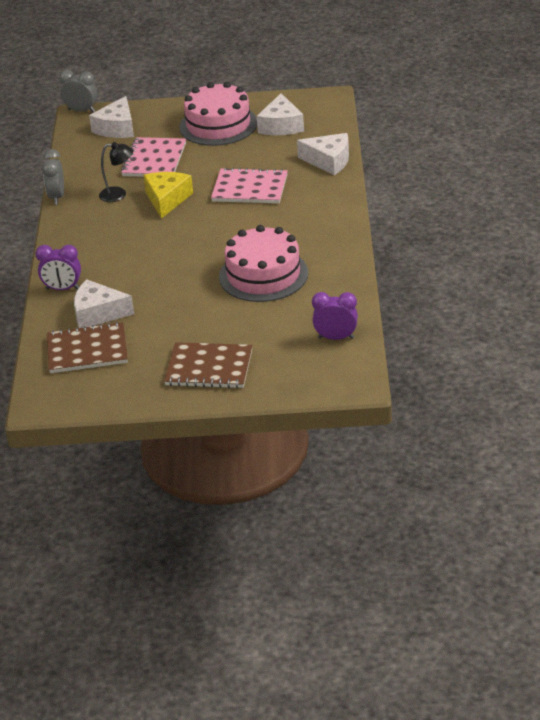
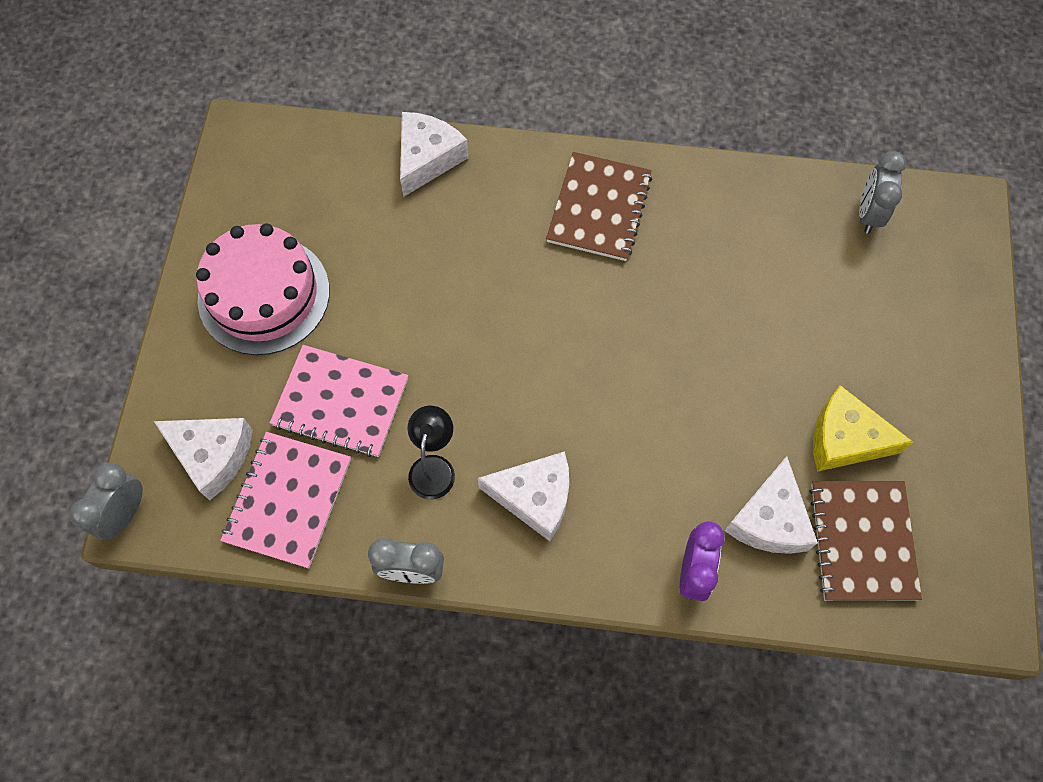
camera: 85 degrees left, 30 degrees up
(167, 200) = (471, 393): yellow cheese -> yellow cheese (845, 439)
(209, 368) = (920, 375): brown notebook -> brown notebook (599, 208)
(250, 188) = (472, 271): pink notebook -> pink notebook (288, 500)
(263, 275) = (708, 281): pink cake -> none
(281, 126) = (301, 206): white cheese -> white cheese (534, 497)
(336, 338) = (868, 214): purple clock -> grey clock

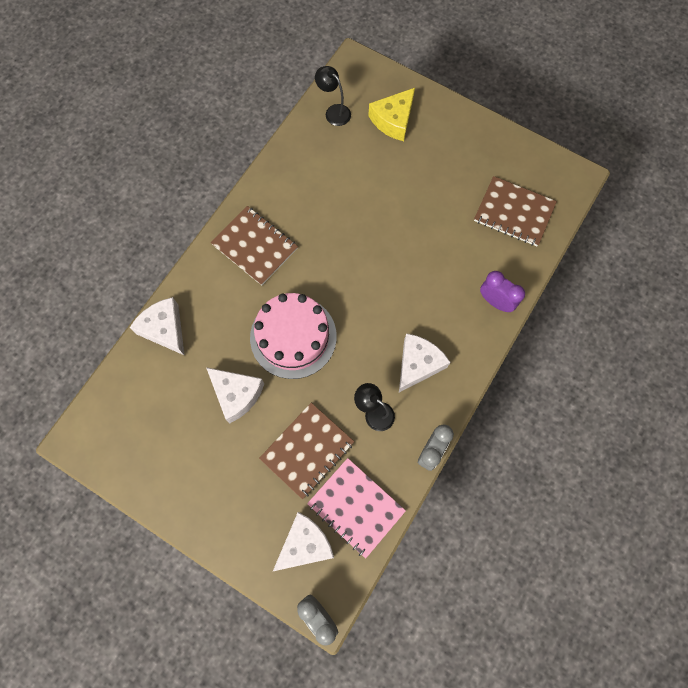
camera: 65 degrees left, 5 degrees up
(264, 295) = (208, 470): pink cake -> pink cake (293, 337)
(341, 402) = (307, 450): pink notebook -> brown notebook
(769, 519) = (483, 250): white cheese -> white cheese (236, 394)
(845, 439) = (456, 192): yellow cheese -> yellow cheese (393, 120)
(868, 214) = (334, 111): grey clock -> black lamp

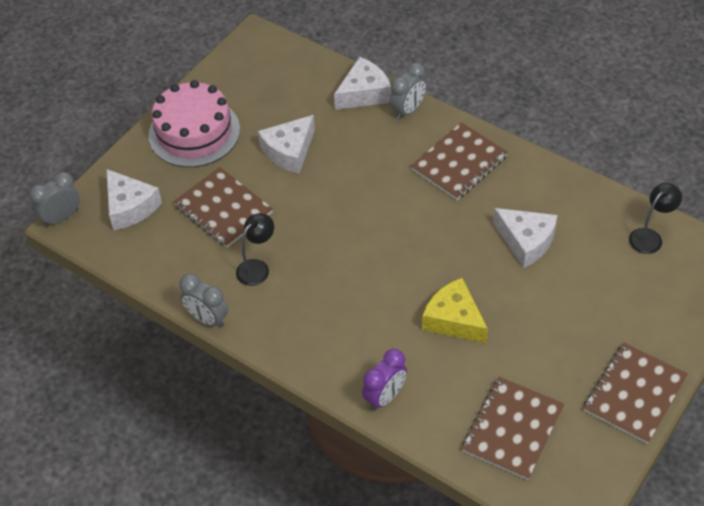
camera: 95 degrees right, 20 degrees down
(189, 290) = (408, 110): none -> grey clock
(293, 337) = (350, 197): pink cake -> pink cake (194, 132)
(356, 507) = (158, 249): pink notebook -> none
(393, 120) = (644, 299): yellow cheese -> yellow cheese (454, 319)
(418, 364) = (309, 311): white cheese -> white cheese (526, 241)
(476, 133) = (634, 394): none -> brown notebook

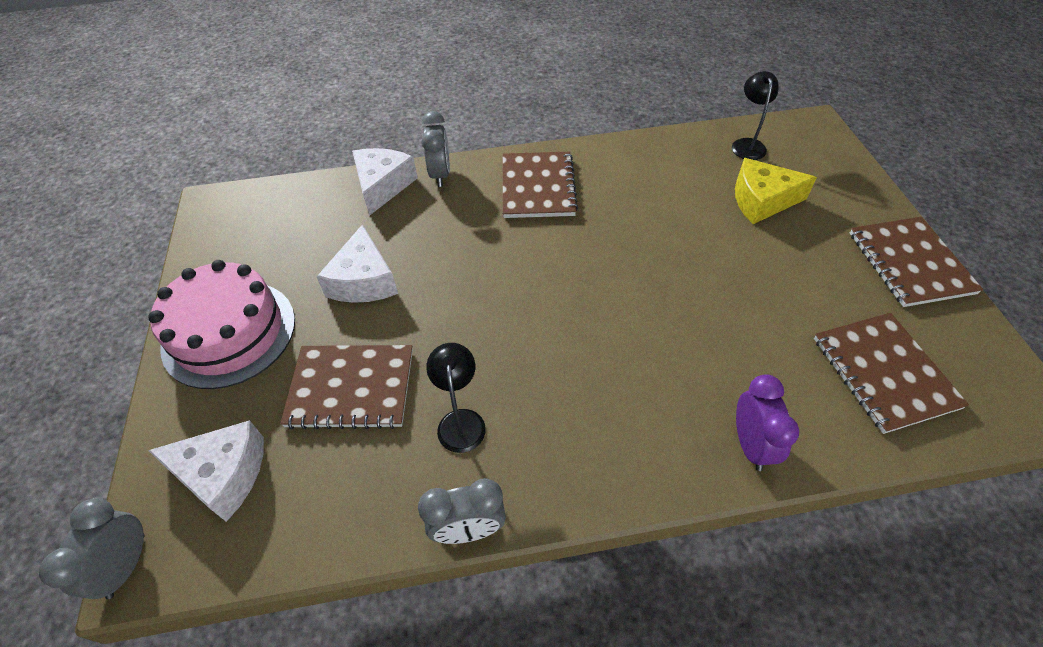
camera: 45 degrees left, 0 degrees up
(454, 319) = (706, 316): yellow cheese -> yellow cheese (762, 200)
(526, 241) = (671, 209): white cheese -> none

